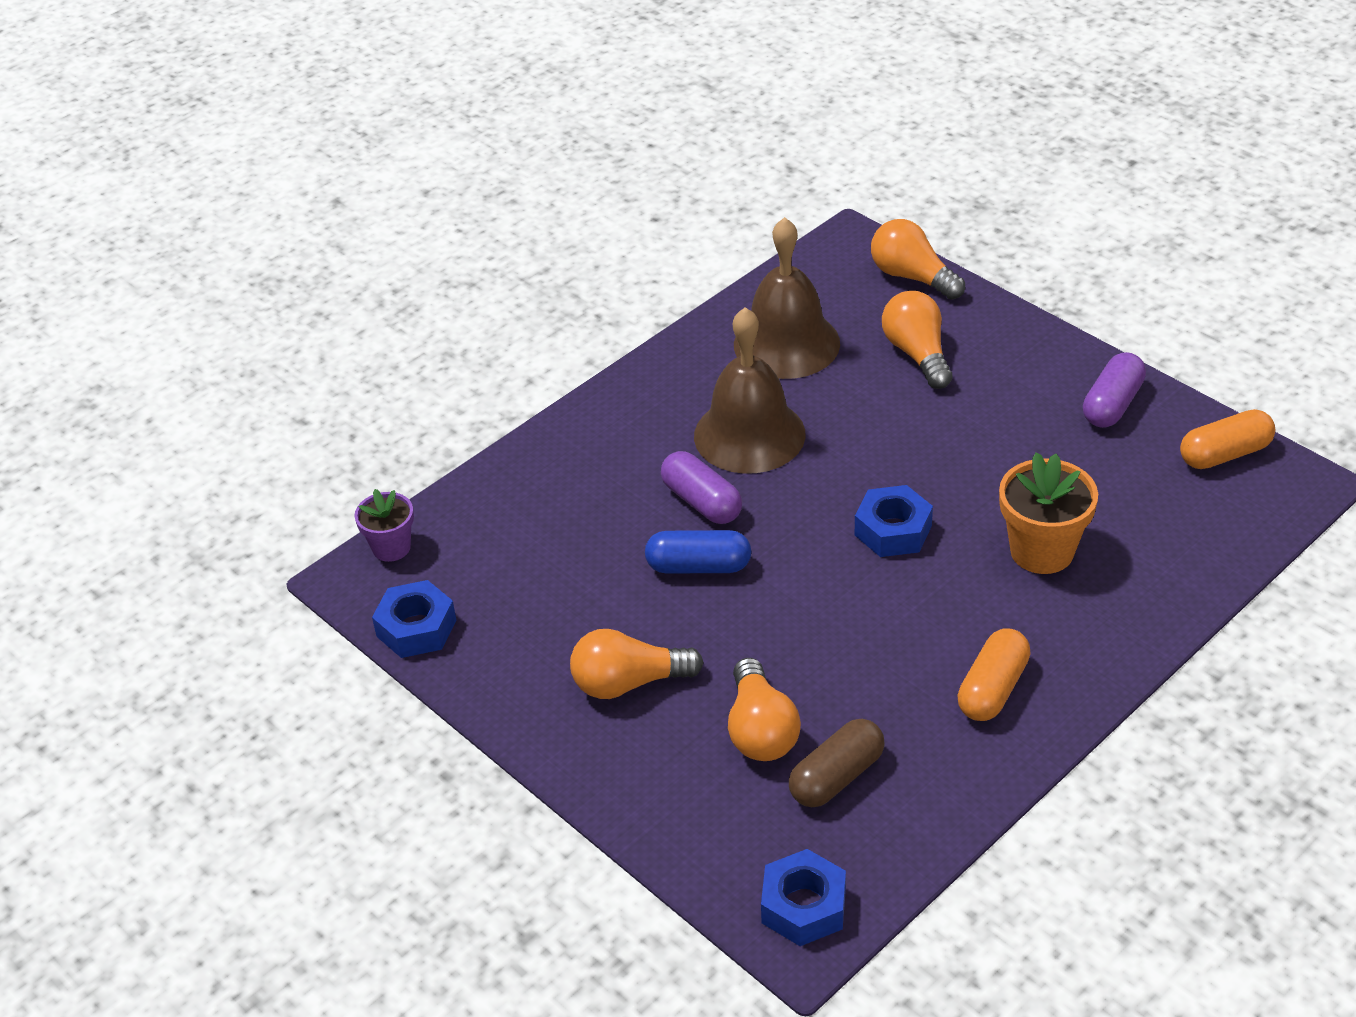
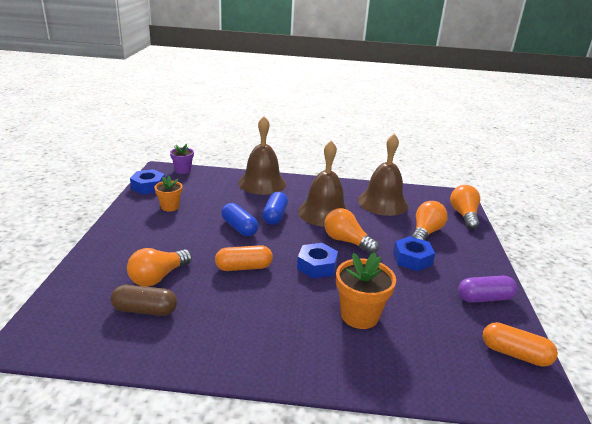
camera: 45 degrees right, 15 degrees down
(534, 628) = (170, 207): none -> orange flower pot
(564, 458) = (262, 183): none -> brown bell
(629, 683) = (158, 236): orange light bulb -> orange light bulb (347, 241)
(701, 502) = (275, 216): purple capsule -> blue capsule
(804, 906) = (49, 333): blue nut -> blue nut (412, 259)
(993, 689) = (248, 338): orange capsule -> orange capsule (244, 267)

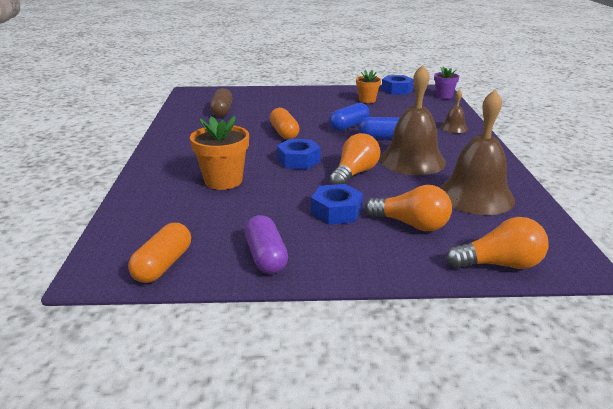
camera: 85 degrees right, 0 degrees up
(158, 277) = (261, 109): orange light bulb -> none
(262, 183) = (454, 128): brown bell -> brown bell, size x0.47

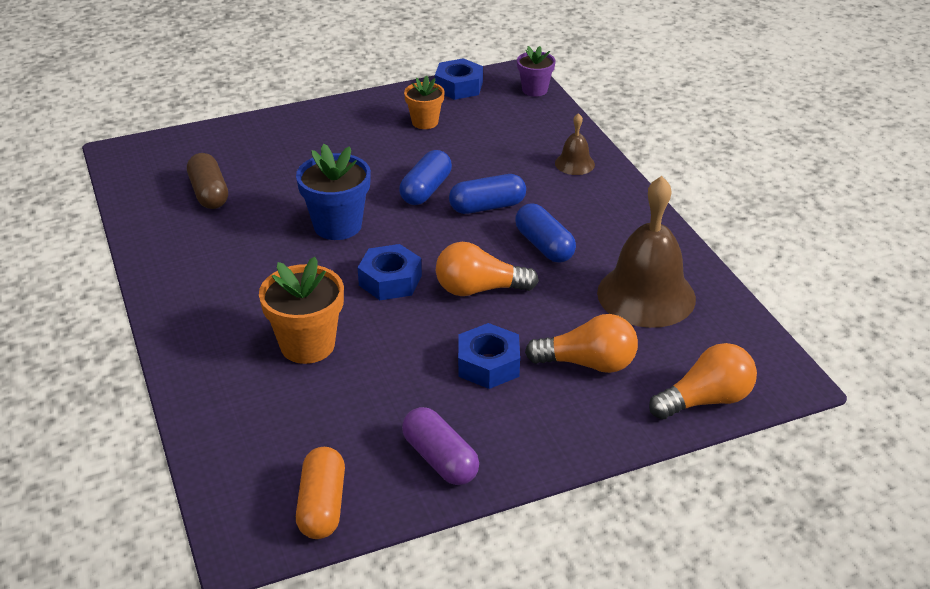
camera: 20 degrees left, 10 degrees up
(284, 133) = (337, 225): orange capsule -> blue flower pot
(354, 173) = (479, 289): orange light bulb -> orange light bulb turned 105 degrees counterclockwise
(412, 160) = (544, 246): brown bell -> blue capsule

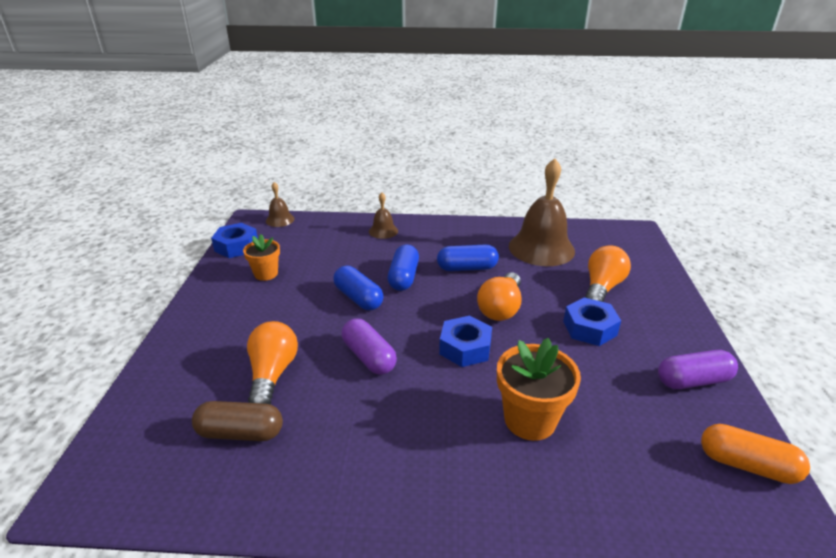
camera: 65 degrees left, 5 degrees down
(337, 225) = (369, 357): blue flower pot -> purple capsule
(534, 90) = (280, 220): purple flower pot -> brown bell
(705, 400) = (648, 259): orange light bulb -> orange light bulb (272, 374)

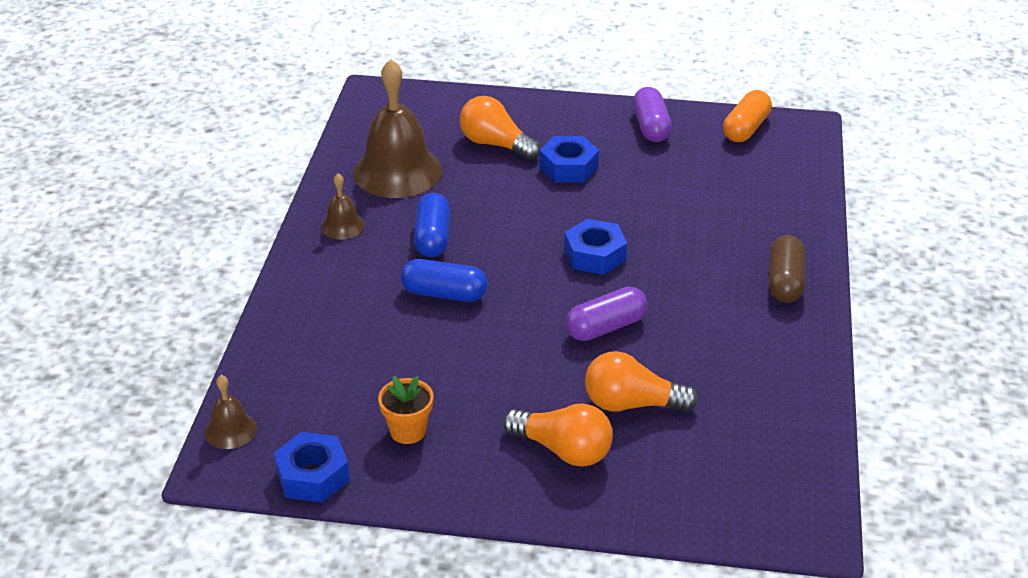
camera: 85 degrees left, 5 degrees up
(240, 433) = (722, 420): brown capsule -> brown capsule (785, 282)
(358, 298) = (487, 335): blue capsule -> none
(383, 231) = (308, 309): brown bell -> brown bell (343, 226)
(501, 308) = (525, 221): orange light bulb -> orange light bulb (563, 450)
(530, 420) = (700, 227): orange flower pot -> none

